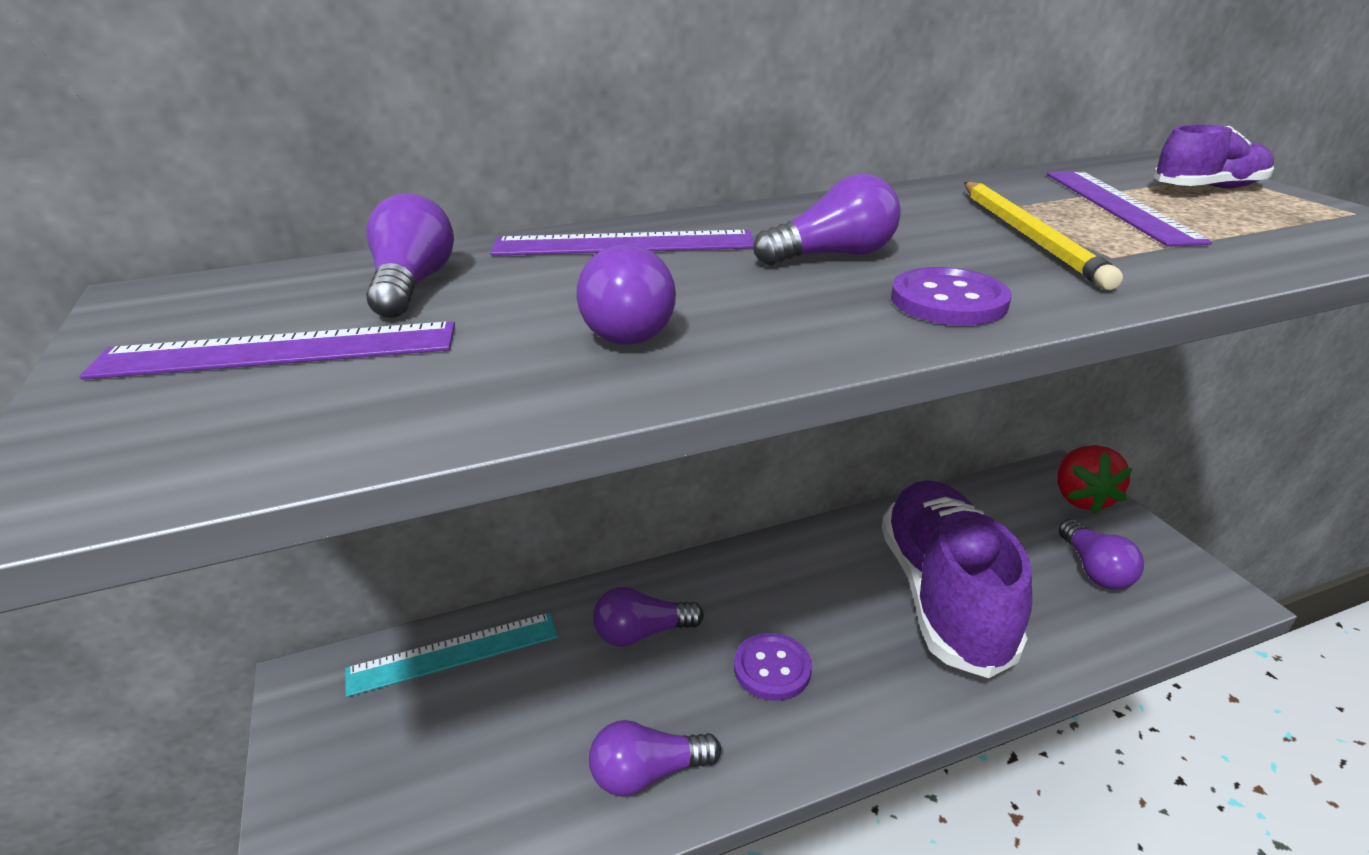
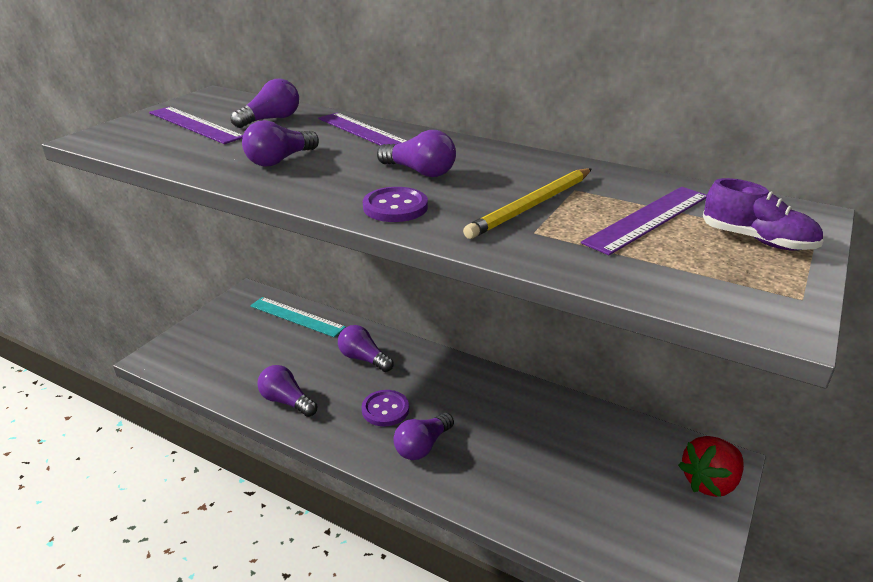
camera: 50 degrees right, 0 degrees up
(943, 595) = (515, 450): purple shoe -> none
(1094, 570) = (629, 512): purple light bulb -> purple light bulb (422, 446)

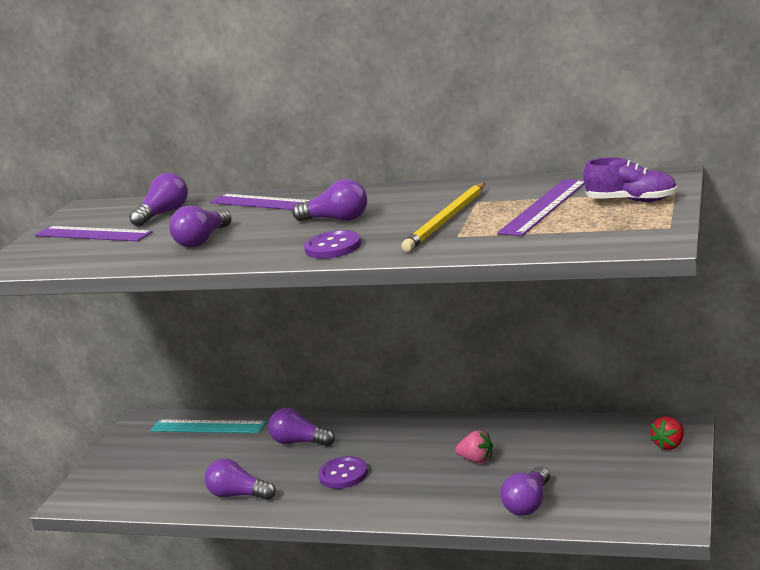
camera: 10 degrees left, 10 degrees down
(422, 446) = (394, 491): purple light bulb -> purple light bulb (528, 504)
(512, 434) = (476, 460): none -> pink strawberry
(709, 482) = (669, 445): red strawberry -> red strawberry, size x0.60

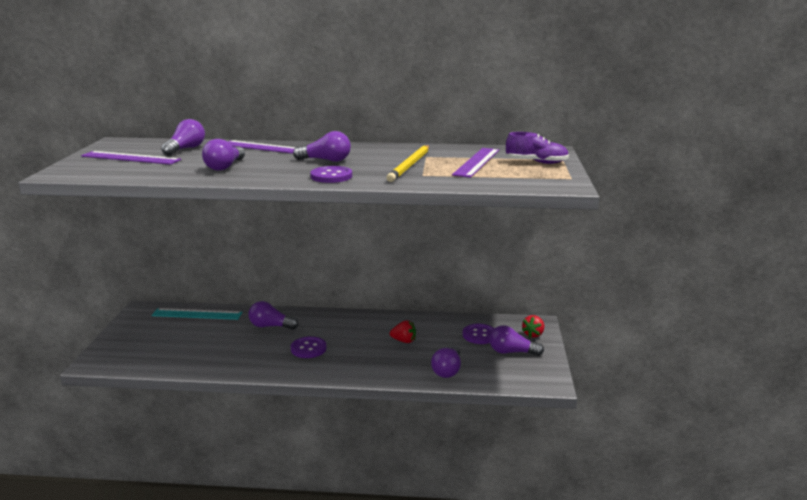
camera: 15 degrees left, 0 degrees up
(238, 495) = (230, 361): purple light bulb -> purple light bulb (511, 352)
(476, 460) = (404, 341): pink strawberry -> red strawberry
(588, 448) = (479, 335): none -> purple button

